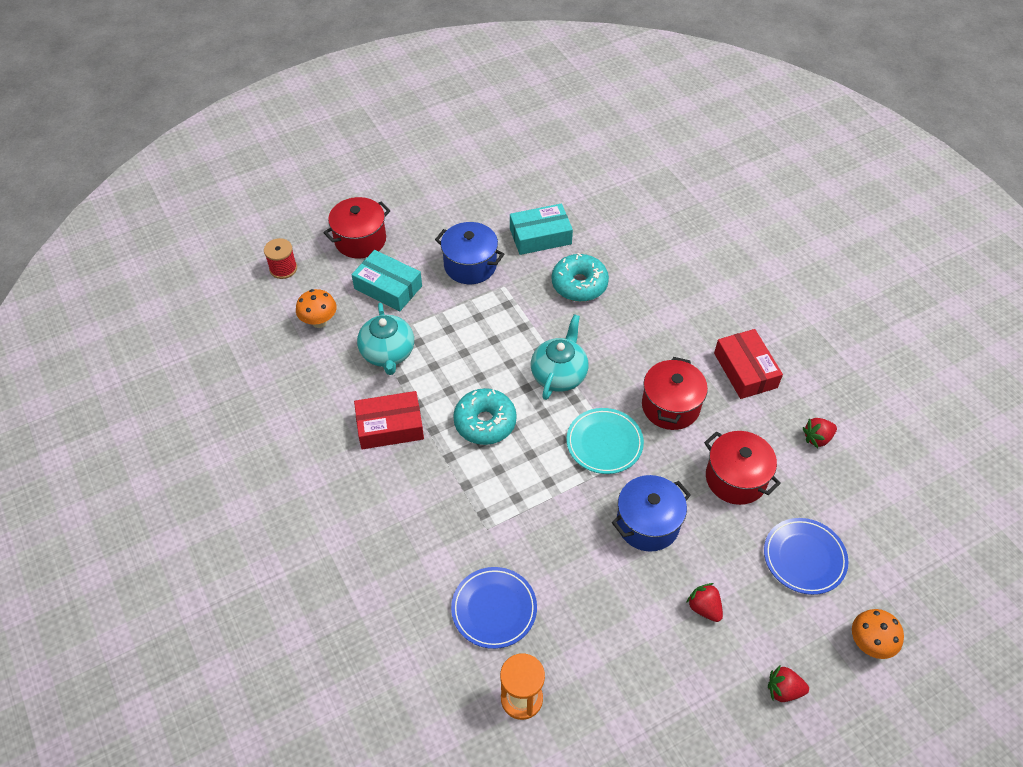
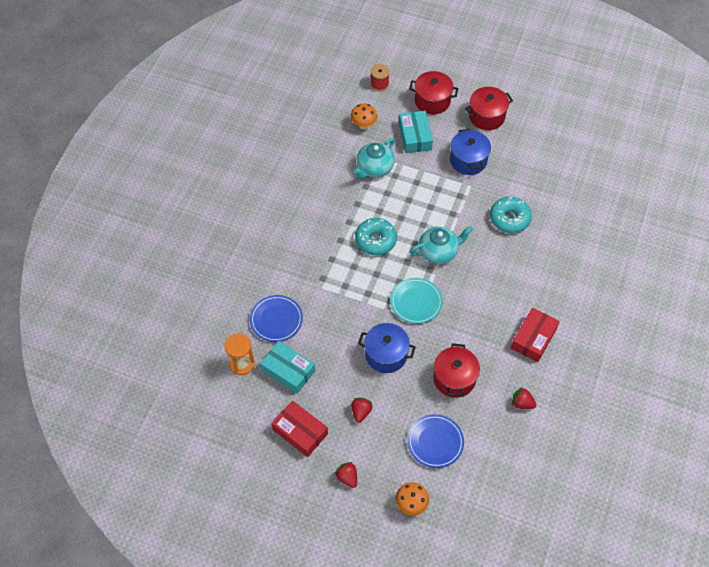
camera: 50 degrees right, 5 degrees up
(390, 426) = (333, 202): red box -> red box (300, 432)
(540, 236) = (524, 177): turquoise box -> turquoise box (288, 371)
(670, 406) = (471, 317): red pot -> red pot (486, 116)

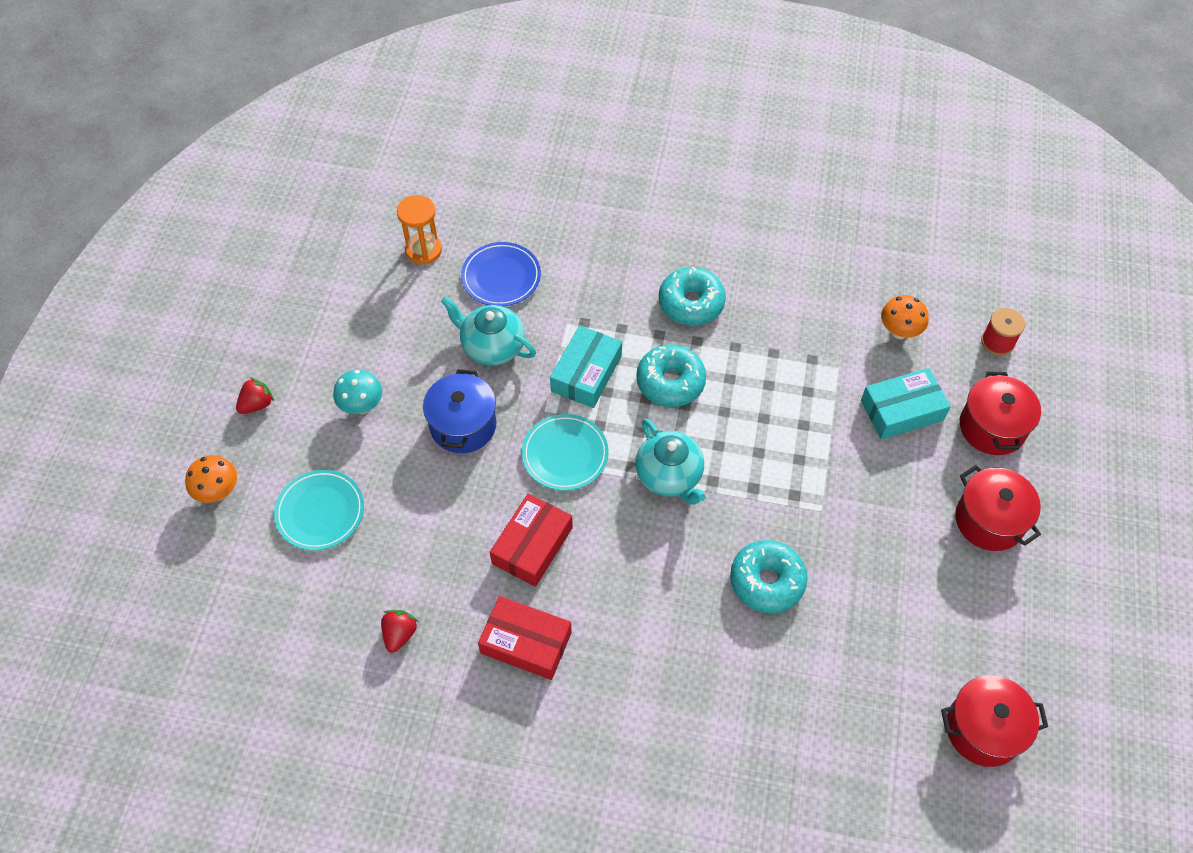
camera: 80 degrees right, 0 degrees up
(288, 371) = (419, 305): turquoise box -> turquoise box (586, 373)
(300, 432) = (324, 336): red box -> red box (532, 545)
(321, 220) = (691, 303): none -> turquoise donut
(361, 412) = (362, 406): red strawberry -> turquoise mushroom
(374, 168) = (814, 360): turquoise teapot -> turquoise teapot (492, 346)
(435, 442) = (320, 512): blue plate -> turquoise plate
(454, 378) = (433, 526): red pot -> red pot (983, 729)
(468, 160) = (876, 500): blue pot -> none

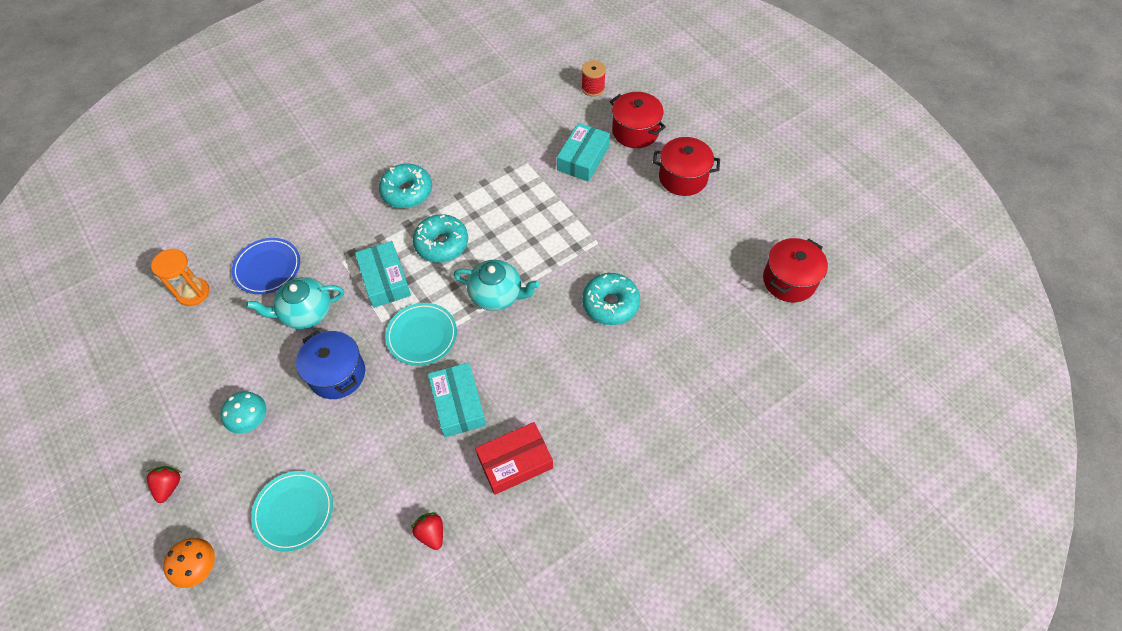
camera: 45 degrees left, 0 degrees up
(532, 545) = (458, 404): red box -> turquoise box
(899, 332) = (539, 120): orange mushroom -> none

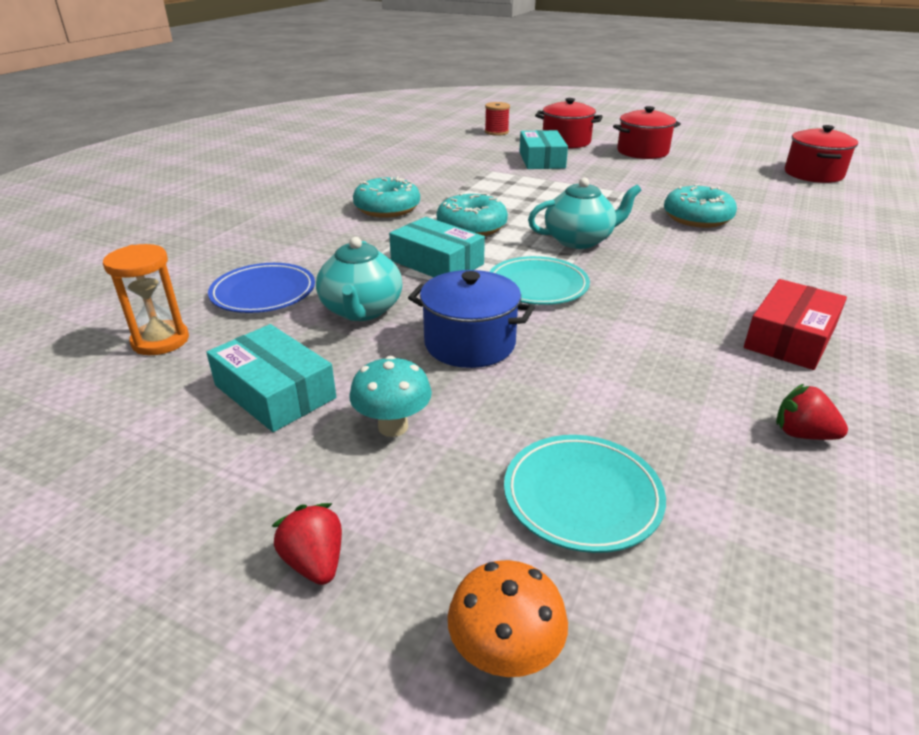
camera: 30 degrees left, 25 degrees down
(306, 313) = (361, 310): turquoise teapot -> turquoise teapot turned 45 degrees counterclockwise
(458, 404) = (656, 318): turquoise box -> turquoise box (275, 391)

